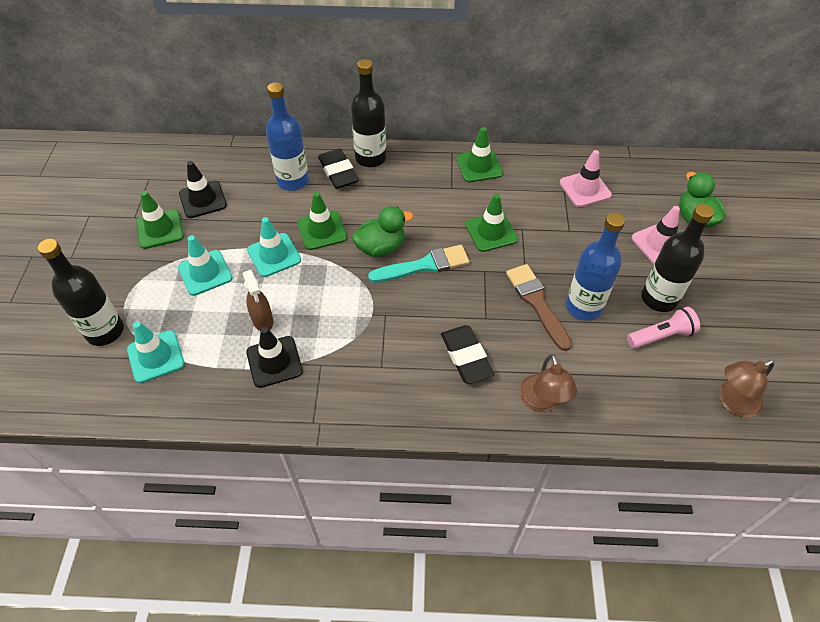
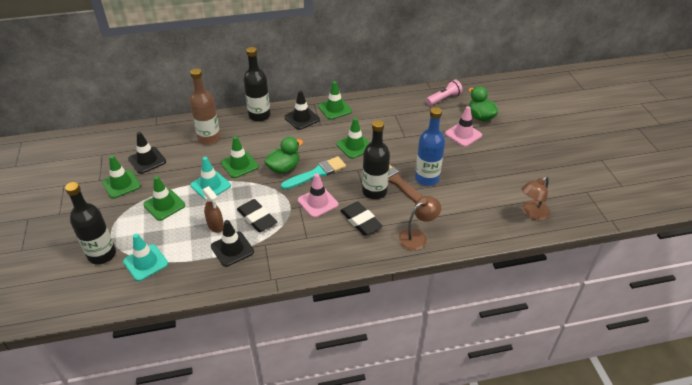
camera: 15 degrees left, 10 degrees down
(205, 273) = (164, 205): turquoise traffic cone -> green traffic cone
(293, 181) = (209, 138): blue bottle -> brown bottle
(338, 172) = (239, 127): black eraser -> black eraser (257, 218)
(428, 173) = (302, 118): none -> black traffic cone
(542, 402) = (417, 237): brown lamp -> brown lamp turned 105 degrees counterclockwise
(585, 189) = (407, 111): pink traffic cone -> pink traffic cone (318, 202)
(659, 298) = (472, 165): black bottle -> black bottle (374, 191)
(661, 336) = (479, 185): pink flashlight -> pink flashlight (444, 98)

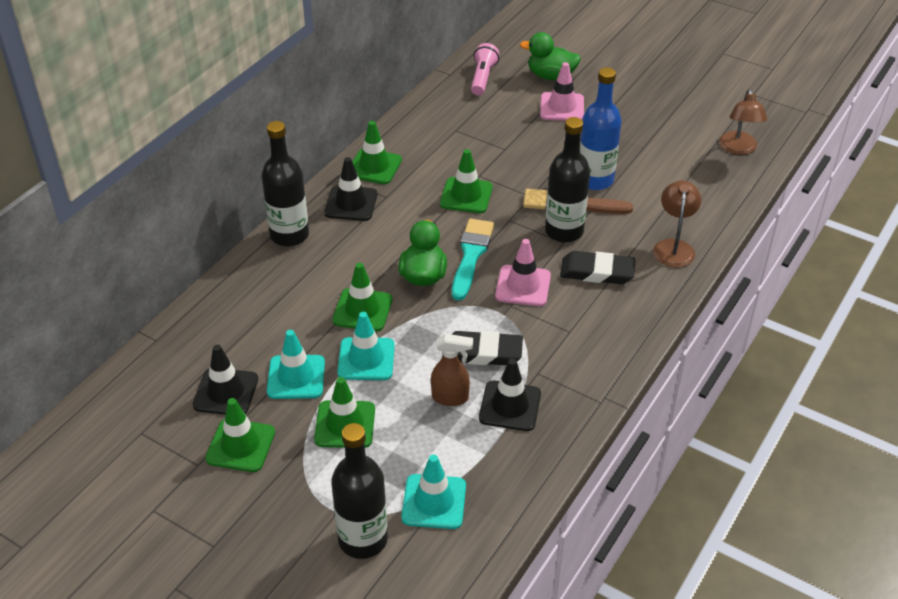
camera: 45 degrees left, 0 degrees up
(177, 173) = (296, 377): none -> turquoise traffic cone
(209, 138) = (267, 306): brown bottle -> none

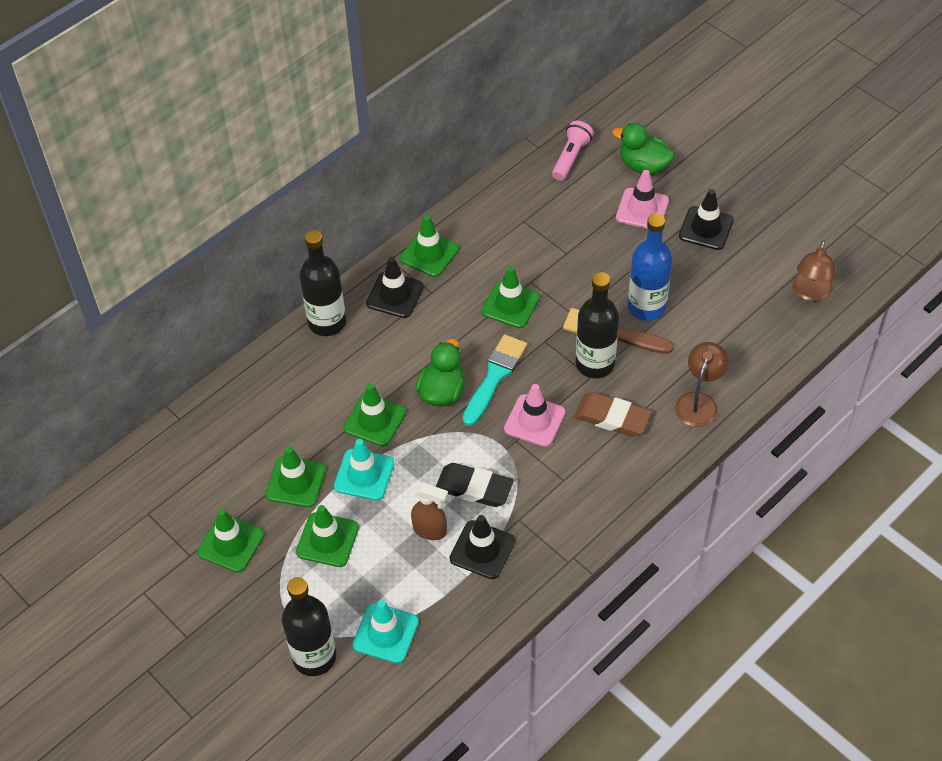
camera: 15 degrees right, 10 degrees up
(226, 392) = (230, 486): black traffic cone -> black traffic cone (706, 228)
(296, 377) = (296, 482): turquoise traffic cone -> green traffic cone
(597, 272) = (612, 417): black eraser -> brown eraser

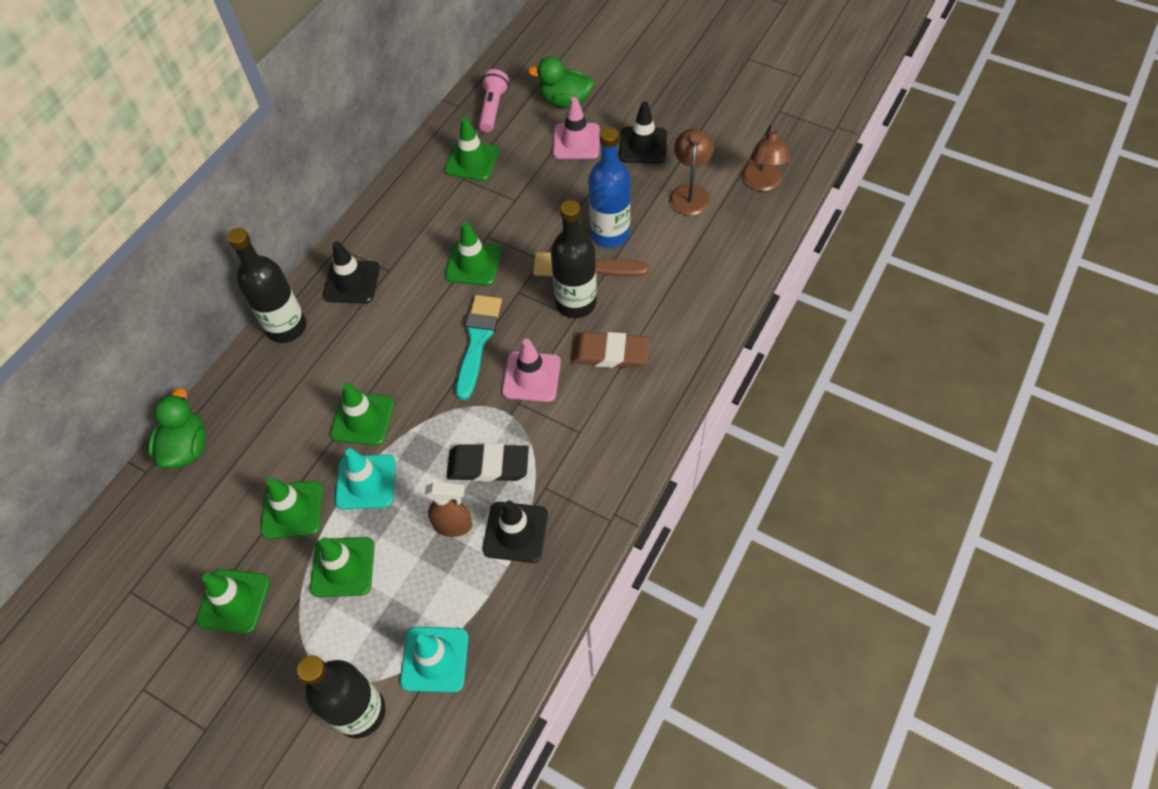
camera: 15 degrees left, 5 degrees up
(429, 254) = (377, 232): green traffic cone -> green traffic cone (472, 161)
(442, 392) = (427, 370): green duck -> green duck (186, 448)
(699, 402) = (691, 316): brown lamp -> brown lamp (689, 193)

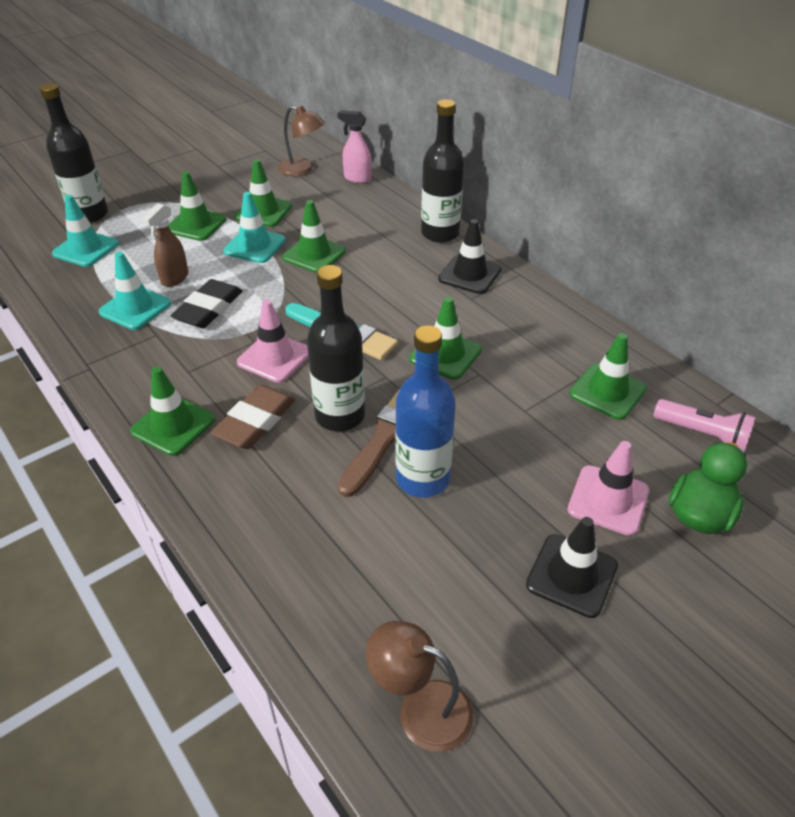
camera: 110 degrees right, 15 degrees down
(186, 448) = (357, 178): green duck -> pink spray bottle
(234, 601) = (218, 182): green traffic cone -> green traffic cone (173, 425)
(515, 532) = (135, 308): black traffic cone -> turquoise traffic cone
(689, 193) = (449, 595): brown lamp -> brown lamp (302, 170)

